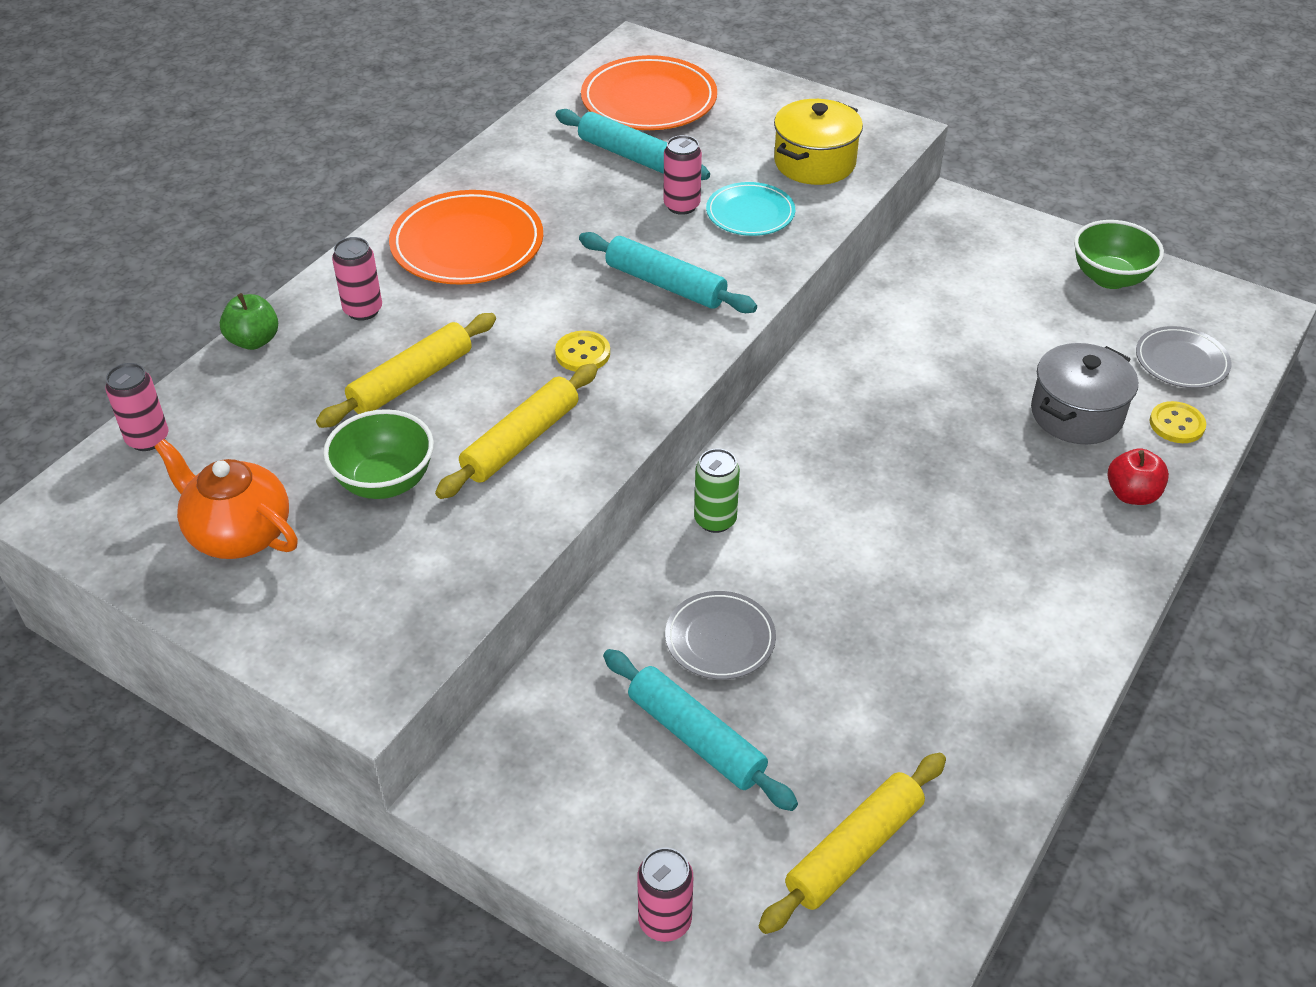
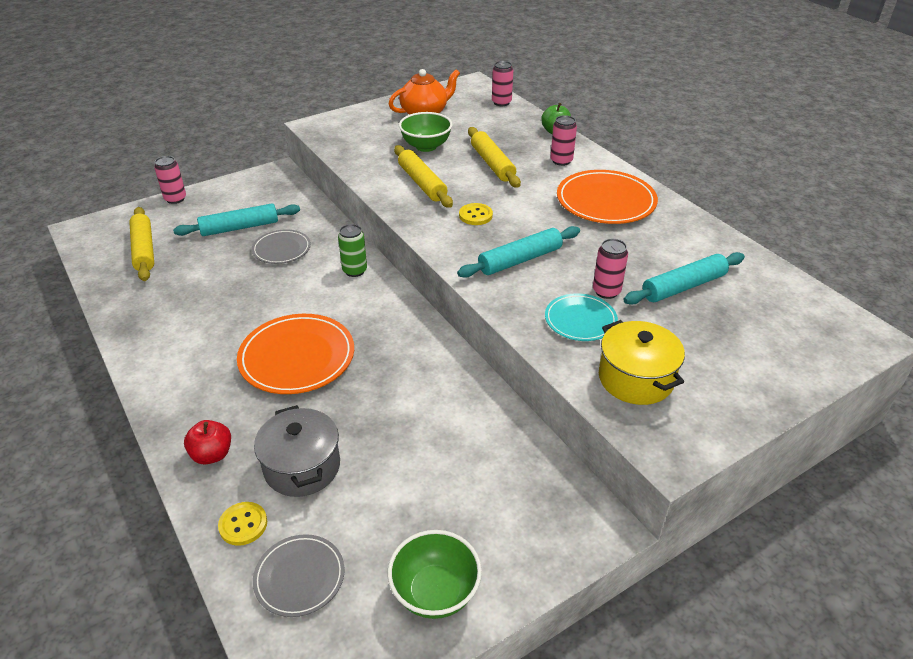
camera: 115 degrees right, 5 degrees down
(649, 100) = (768, 318): orange plate -> orange plate (297, 357)

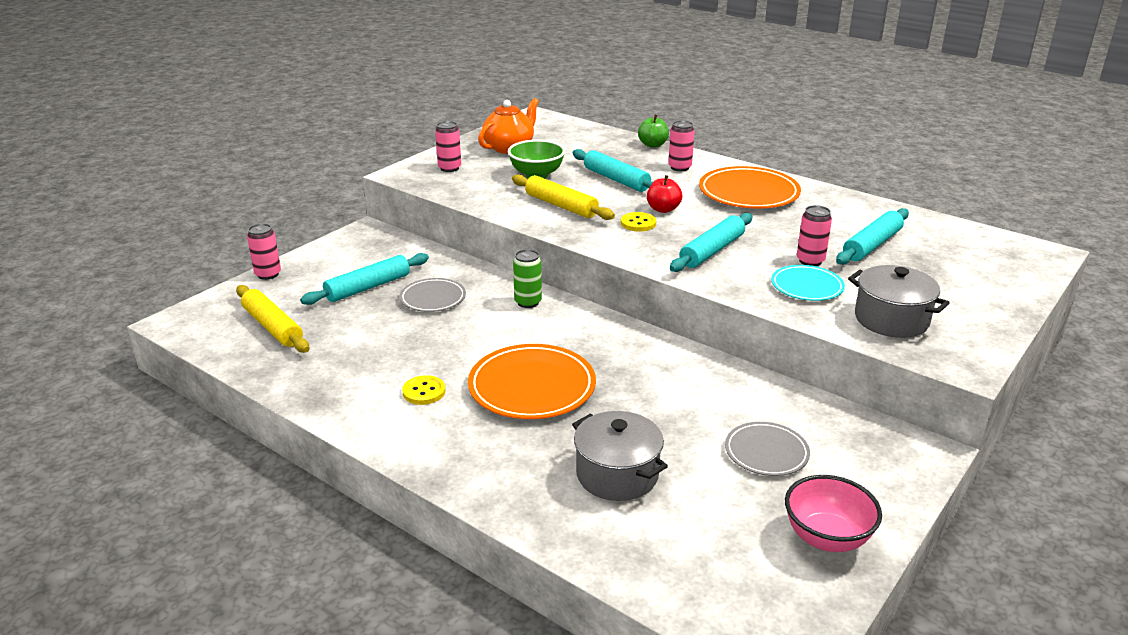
camera: 20 degrees left, 10 degrees down
(212, 454) = (515, 487): red apple -> red apple (663, 209)
(243, 524) = (599, 535): yellow button -> yellow button (424, 392)
(299, 577) = (692, 561): grey plate -> grey plate (766, 452)
(435, 592) = (826, 538): green bowl -> pink bowl
(492, 164) = (616, 179): yellow rolling pin -> turquoise rolling pin
(501, 102) = (579, 128): pink can -> pink can (449, 168)
(635, 379) = (891, 319): yellow pot -> grey pot

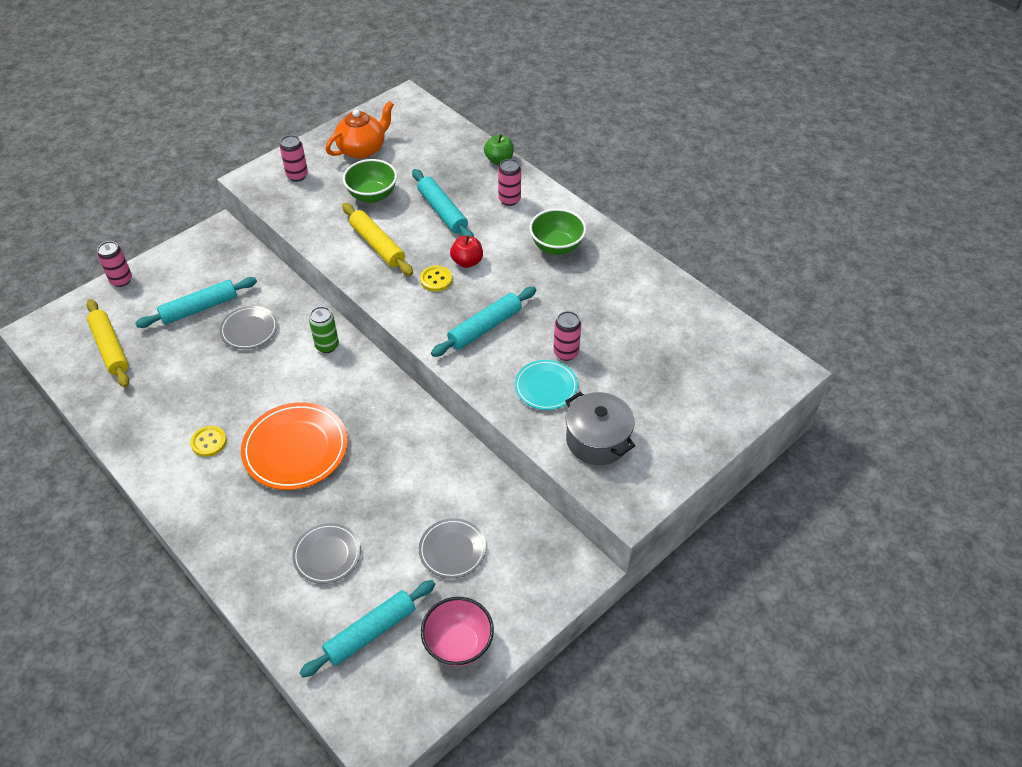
camera: 10 degrees right, 20 degrees up
(617, 474) = (327, 555): grey pot -> grey plate
(748, 193) = (556, 246): orange plate -> green bowl
(872, 245) = (632, 338): turquoise rolling pin -> turquoise rolling pin (370, 632)

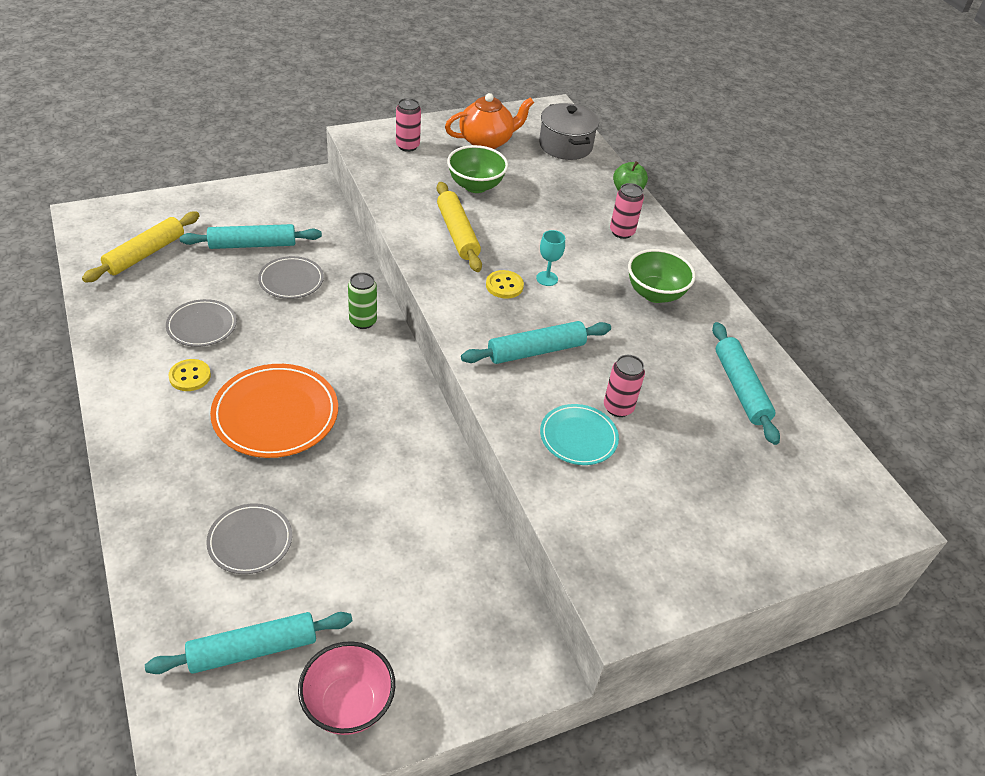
camera: 15 degrees right, 5 degrees down
(110, 348) = (145, 254): yellow rolling pin -> yellow rolling pin turned 45 degrees clockwise
(121, 280) = (192, 196): pink can -> none
(442, 211) = (543, 222): turquoise rolling pin -> turquoise rolling pin (740, 388)
(452, 550) = (394, 588): grey plate -> grey plate (202, 326)
(467, 262) = (547, 278): red apple -> turquoise goblet
(597, 440) = (615, 518): grey pot -> grey pot (565, 146)

